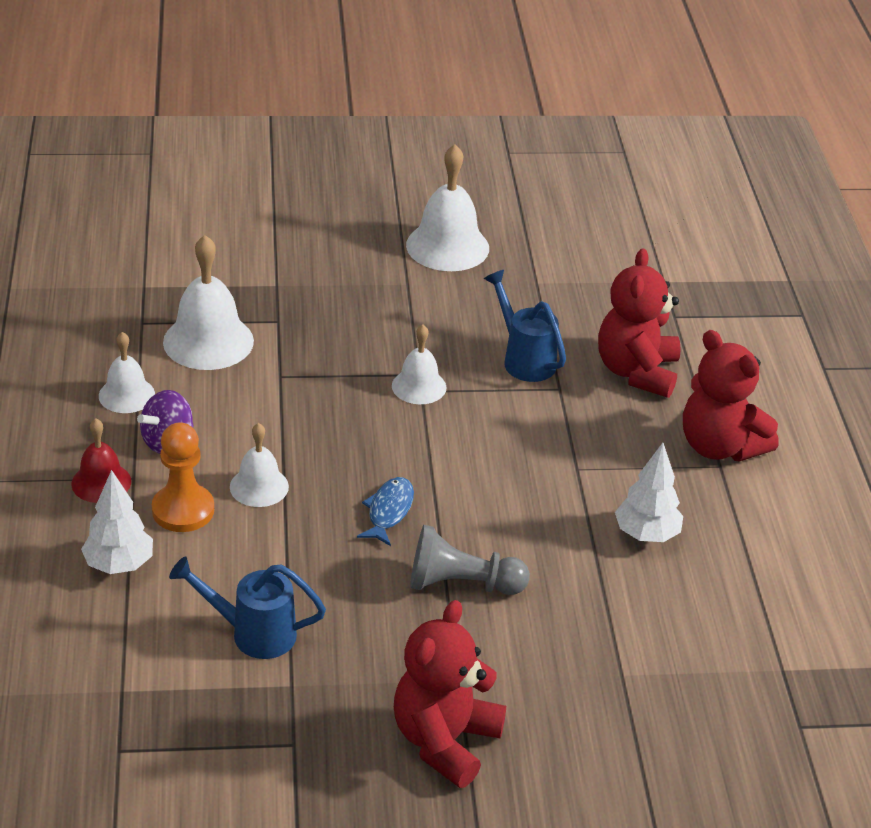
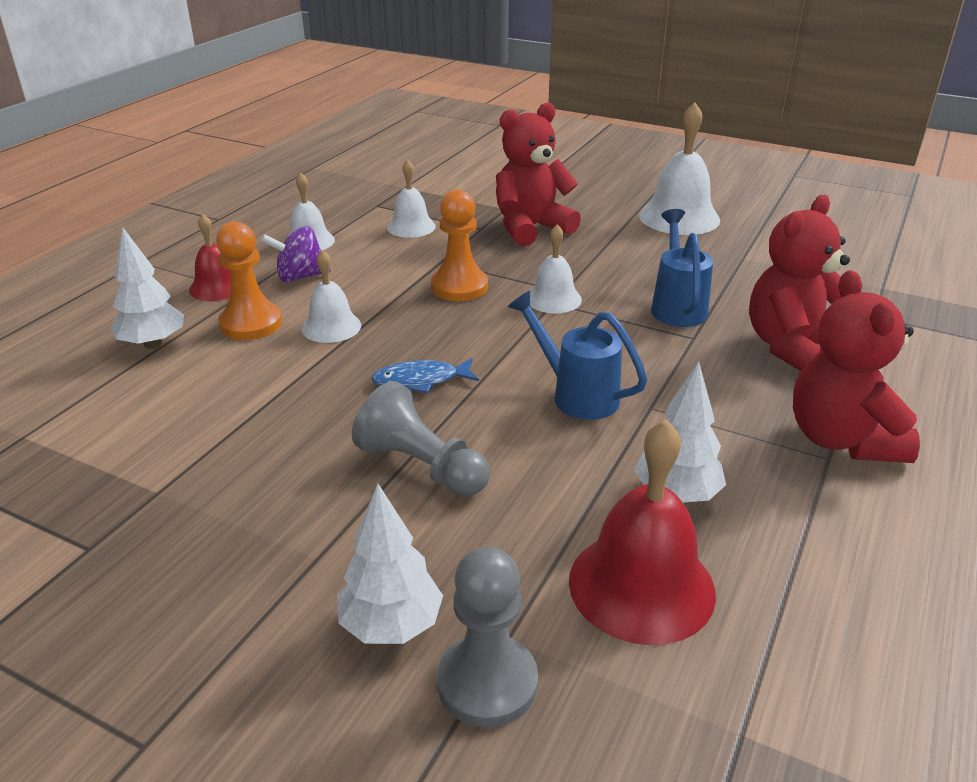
camera: 35 degrees right, 5 degrees down
(208, 341) = (411, 227): white bell -> white bell, size x0.60
(252, 633) = (182, 433): blue watering can -> blue watering can (576, 394)
(326, 401) = (459, 287): none -> orange pawn
(389, 511) = (420, 381): blue fish -> blue fish turned 150 degrees counterclockwise
(444, 741) = (228, 618): red teddy bear -> red teddy bear (531, 228)
(549, 699) = (391, 625): none -> white tree
(633, 705) = (487, 683): none -> grey pawn
(672, 608) = (641, 586): none -> red bell

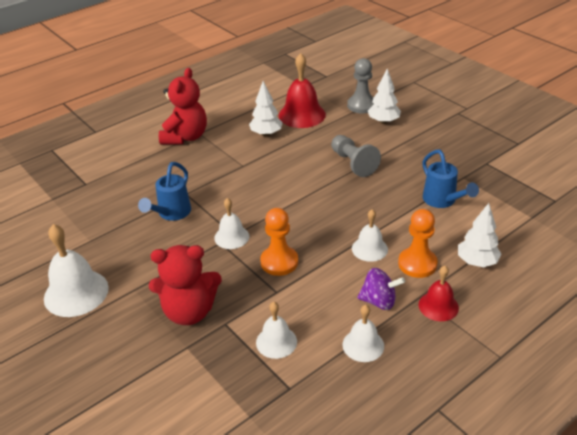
camera: 155 degrees left, 5 degrees up
(420, 381) = (335, 201): blue fish -> none
(576, 394) = (269, 178): blue watering can -> blue watering can (442, 201)
(792, 347) = (148, 177): red teddy bear -> none

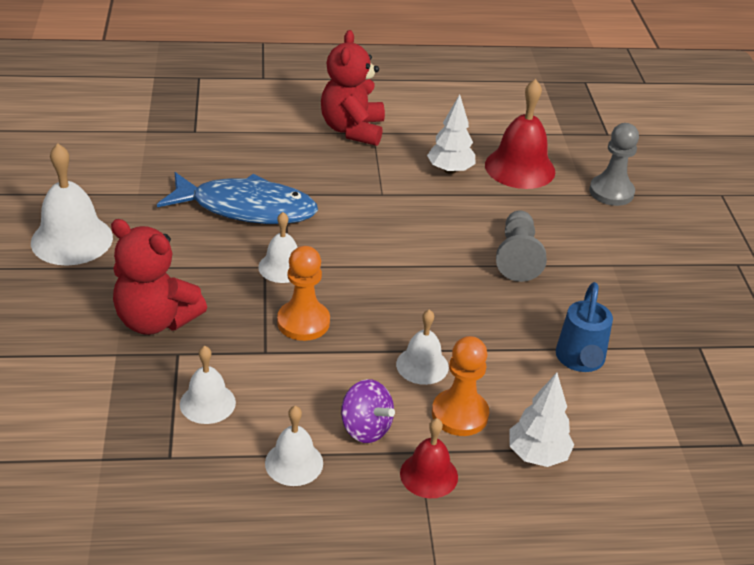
camera: 30 degrees right, 0 degrees up
(171, 214) = (246, 208): blue watering can -> blue fish
(185, 137) = (352, 130): red teddy bear -> red teddy bear turned 135 degrees clockwise
(383, 121) = (617, 226): white tree -> none

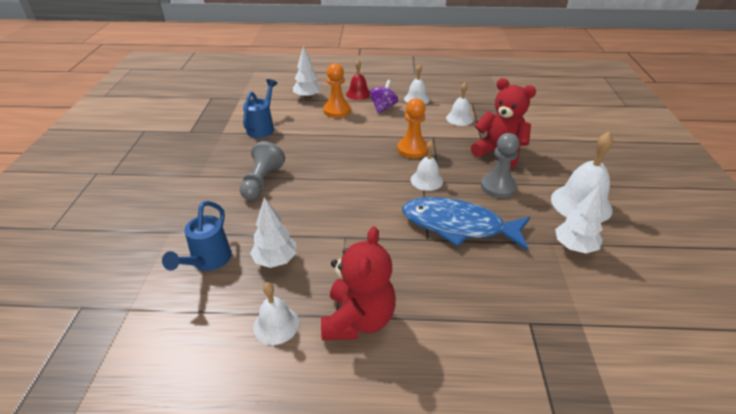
camera: 170 degrees left, 0 degrees up
(114, 189) = (574, 247): none -> white tree
(365, 428) = (383, 108): purple spinning top -> purple spinning top turned 60 degrees clockwise
(422, 365) = (349, 128): white bell -> white bell (276, 325)
(520, 168) = (208, 262): red bell -> blue watering can
(611, 192) = (145, 233): grey pawn -> grey pawn (498, 187)

